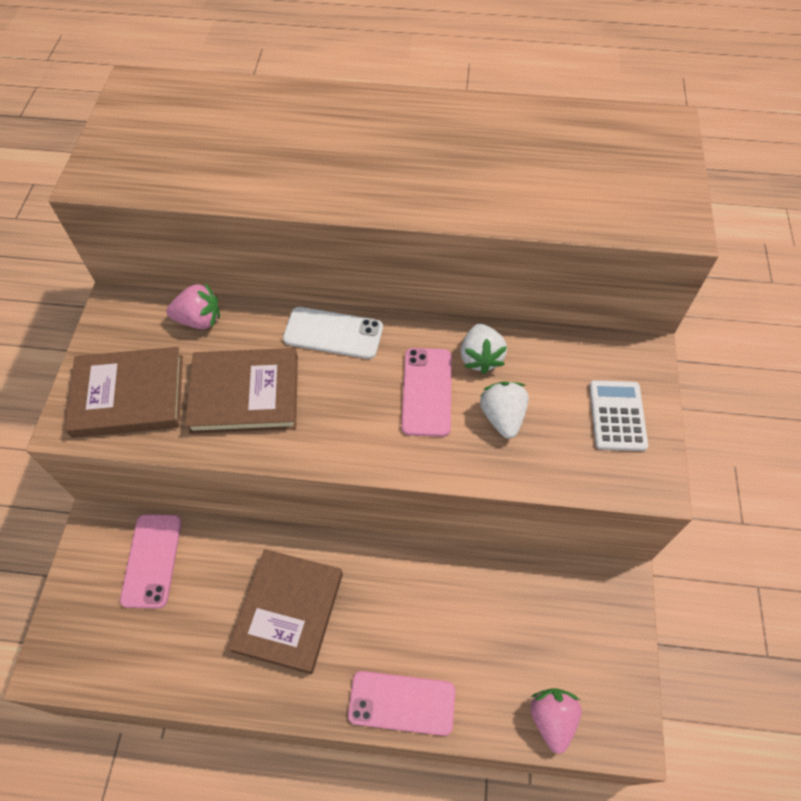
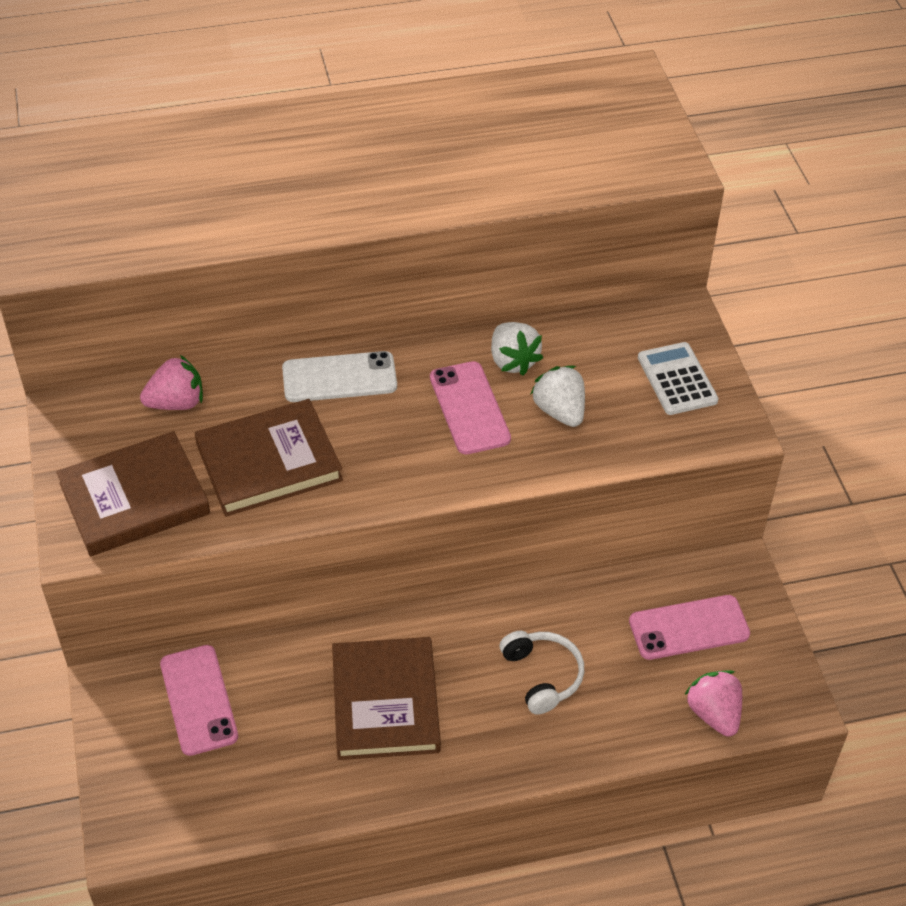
camera: 20 degrees left, 10 degrees down
(402, 702) = (550, 748): pink phone -> pink phone (689, 628)
(421, 630) = (542, 676): none -> white headphones

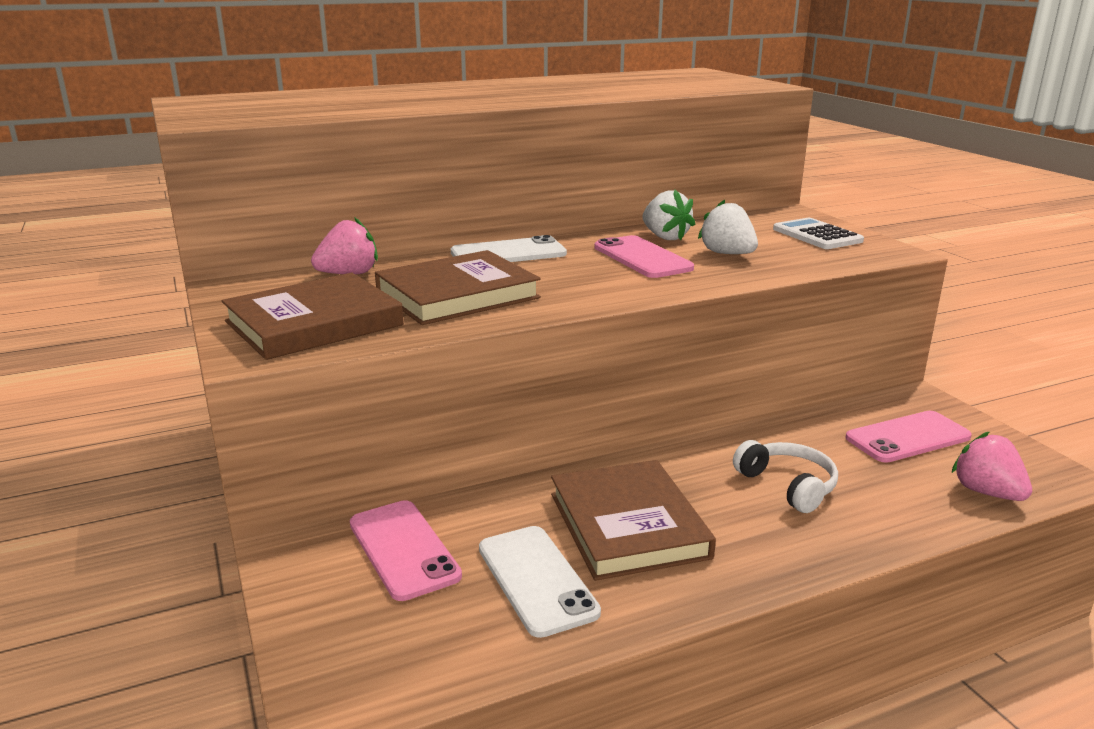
camera: 10 degrees left, 25 degrees down
(294, 751) = (536, 580): none -> white phone

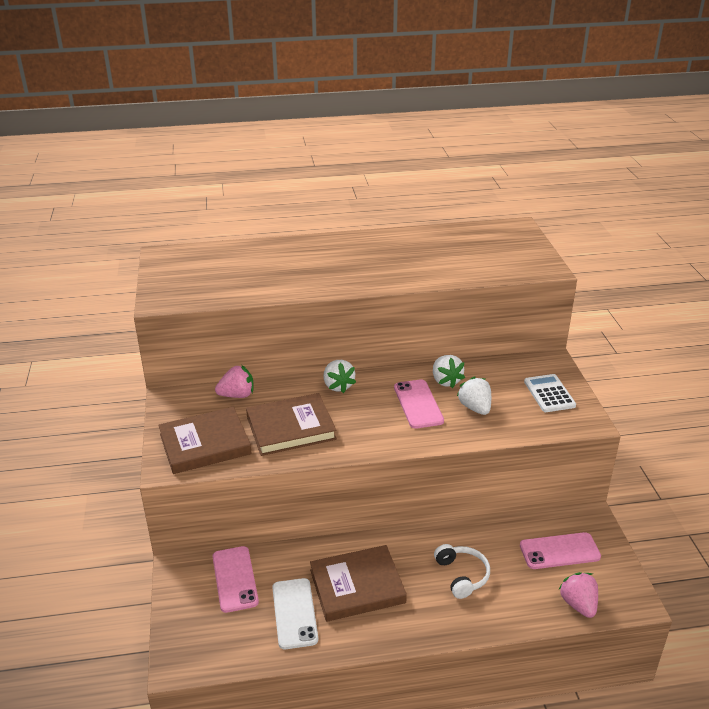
camera: 15 degrees right, 10 degrees up
(508, 253) = (338, 386): white phone -> white strawberry
(628, 525) = (357, 586): brown book -> brown book turned 75 degrees clockwise

